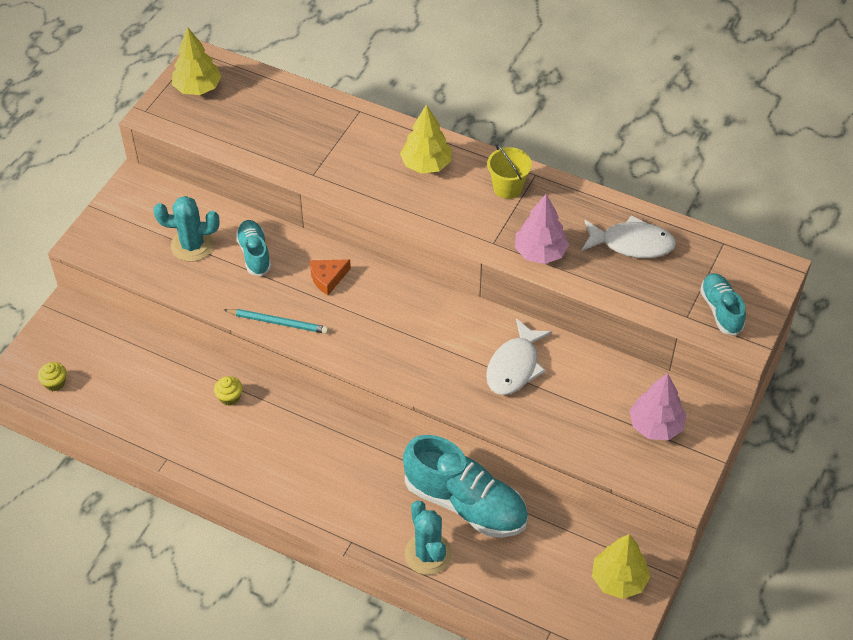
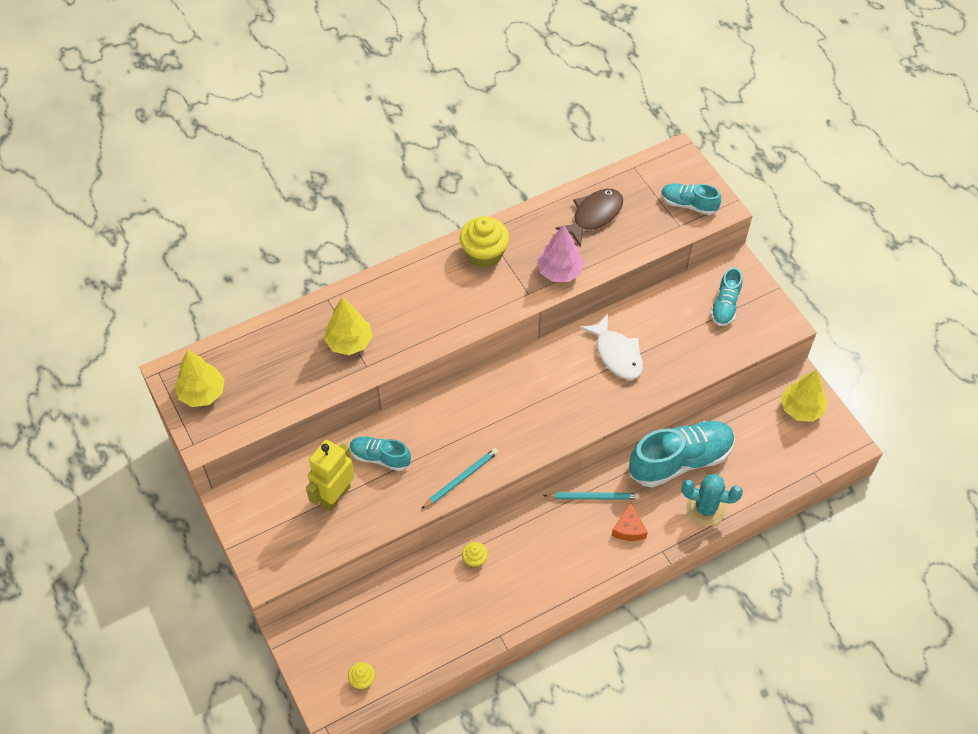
camera: 55 degrees left, 5 degrees up
(192, 245) = (335, 496): turquoise cactus -> yellow robot
(328, 278) = (445, 422): orange cheese -> orange cheese (629, 528)
(366, 452) = (593, 497): none -> turquoise pencil
(426, 164) = (419, 289): yellow tree -> yellow tree (349, 342)
(508, 187) = (484, 254): yellow bucket -> yellow cupcake
(632, 243) = (594, 216): white fish -> brown fish
(655, 426) = (725, 305): pink tree -> turquoise shoe

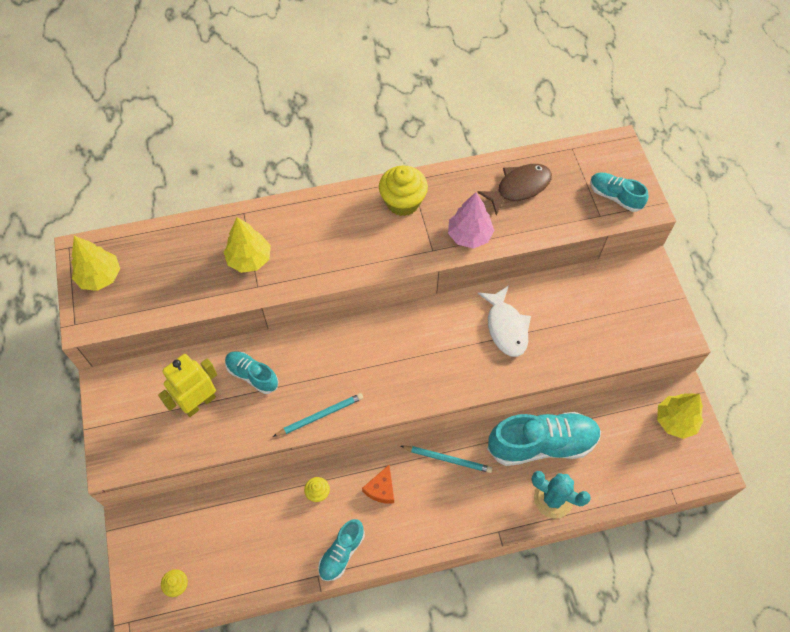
camera: 15 degrees right, 5 degrees up
(629, 528) = (473, 500): orange cheese -> orange cheese (381, 489)
(725, 305) = (626, 303): turquoise shoe -> turquoise shoe (341, 553)

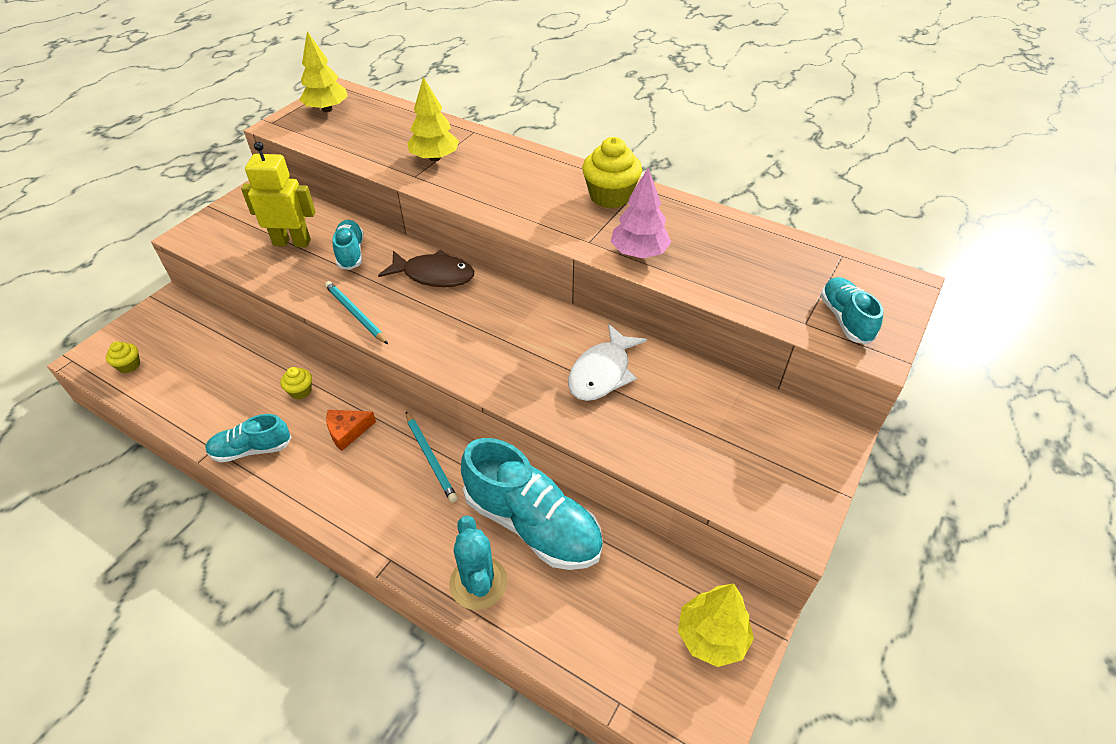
camera: 45 degrees right, 15 degrees down
(320, 415) = (355, 314): turquoise pencil -> turquoise pencil turned 150 degrees counterclockwise
(519, 188) = (740, 250): brown fish -> brown fish (434, 275)

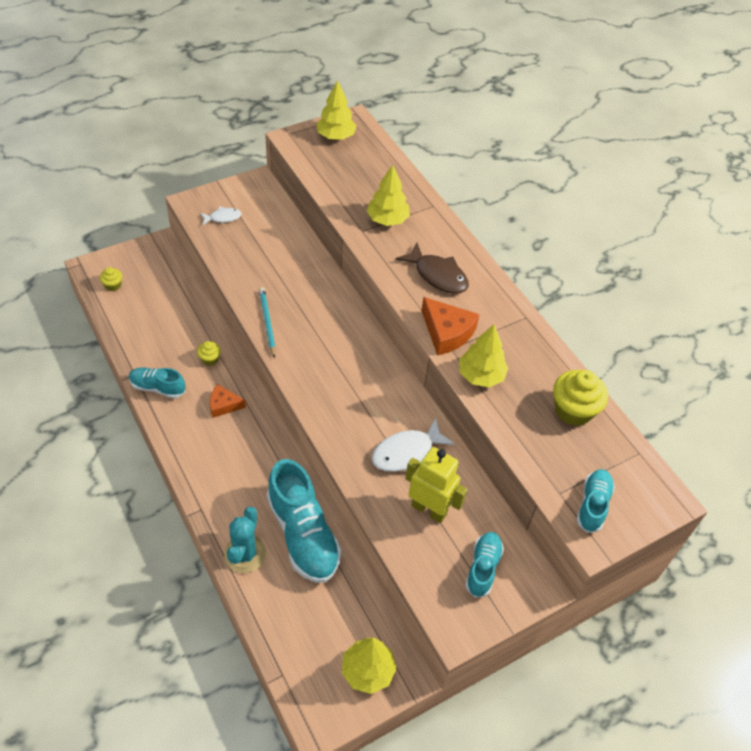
camera: 25 degrees right, 5 degrees up
(236, 236) = (223, 218): none -> white fish
(292, 242) = (257, 241): yellow robot -> yellow robot (429, 509)
(351, 253) = (292, 268): turquoise shoe -> turquoise shoe (483, 568)
(430, 458) = (266, 452): turquoise pencil -> none
(434, 275) = (339, 315): brown fish -> brown fish (437, 275)
(573, 229) = (447, 332): none -> orange cheese
(610, 196) = (496, 315): yellow cupcake -> yellow cupcake (573, 410)
(639, 253) = (480, 376): pink tree -> yellow tree

